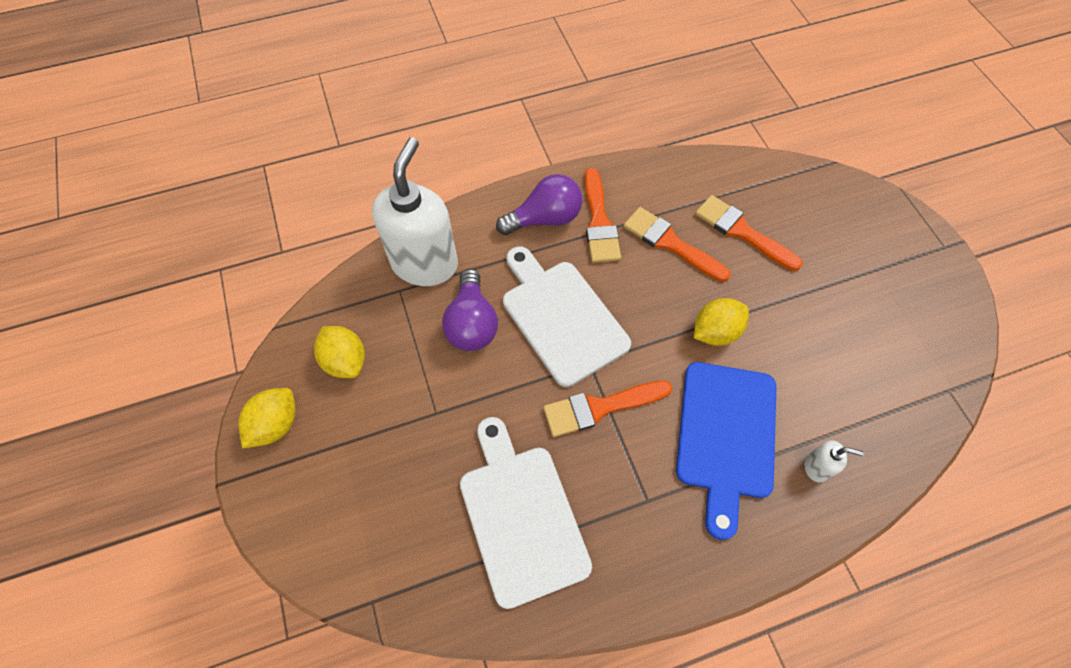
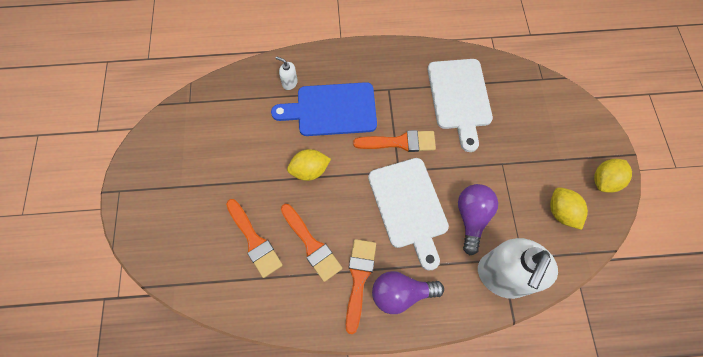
camera: 165 degrees left, 5 degrees up
(725, 436) = (332, 109): blue cutting board -> blue cutting board turned 120 degrees counterclockwise

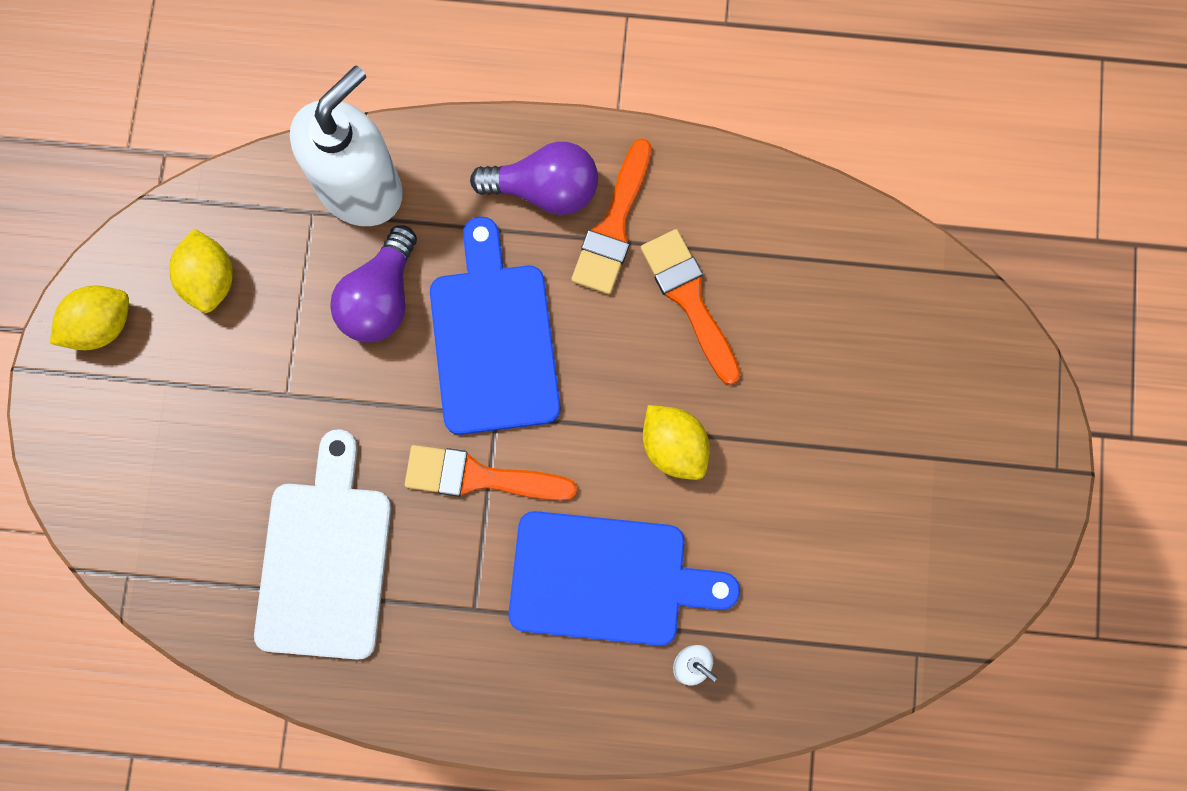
camera: 170 degrees left, 10 degrees up
(254, 241) = (795, 325): orange brush -> none
(309, 170) = (674, 447): yellow lemon -> yellow lemon turned 60 degrees clockwise
(409, 206) = (494, 340): white cutting board -> blue cutting board

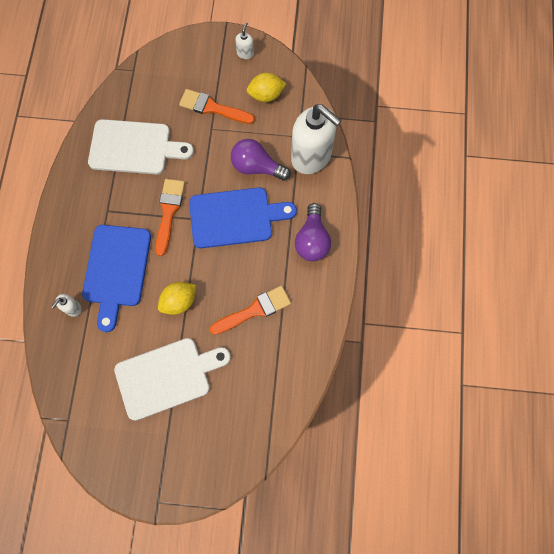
camera: 90 degrees right, 5 degrees down
(101, 325) = (245, 53): yellow lemon -> white soap dispenser
(613, 226) = (293, 273): orange brush -> orange brush (212, 108)
(825, 463) = (167, 377): none -> white cutting board

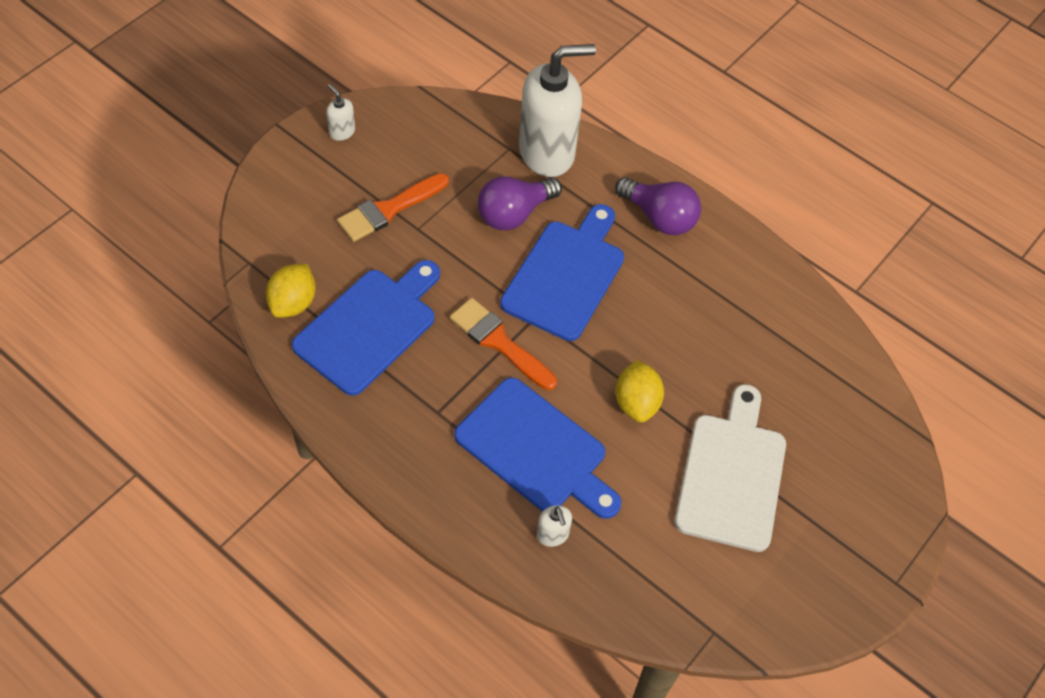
camera: 60 degrees left, 15 degrees down
(134, 147) = (369, 327): white cutting board -> blue cutting board
(254, 310) = (708, 328): orange brush -> none
(266, 95) = (422, 146): yellow lemon -> yellow lemon (293, 303)

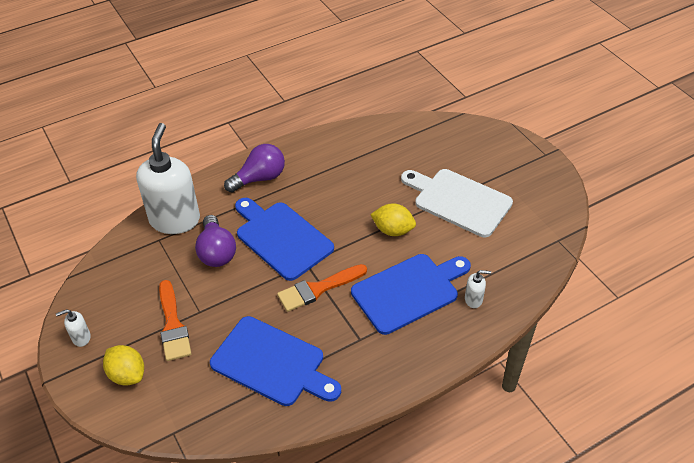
camera: 65 degrees left, 10 degrees down
(293, 303) = (227, 409): yellow lemon -> yellow lemon (127, 374)
(369, 327) = (272, 363): blue cutting board -> blue cutting board turned 150 degrees clockwise

